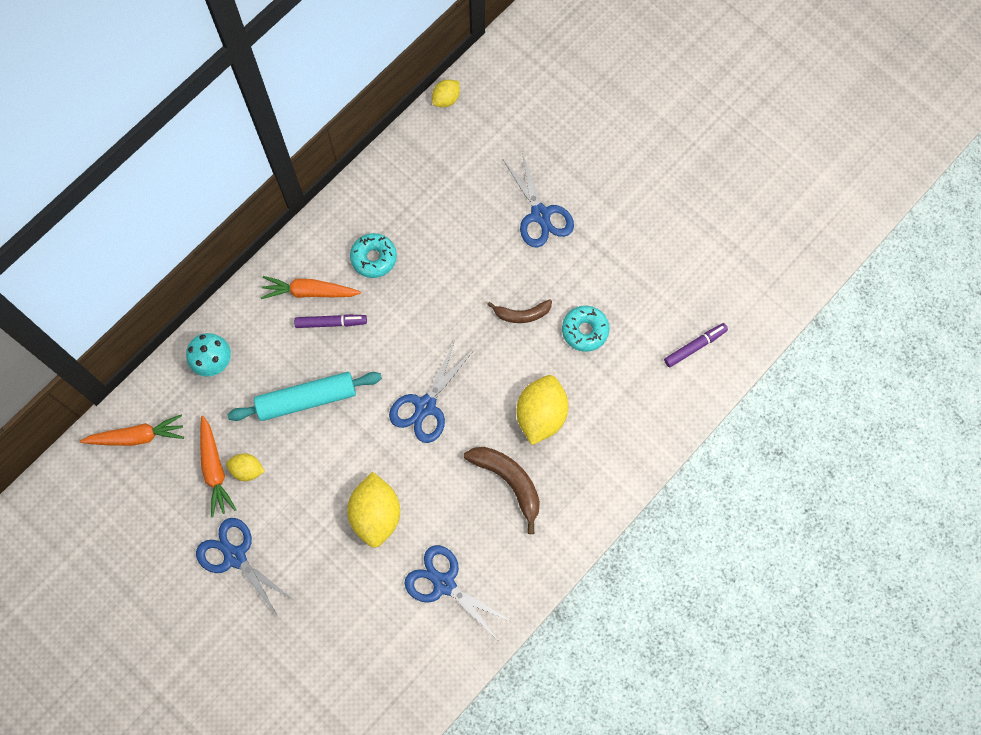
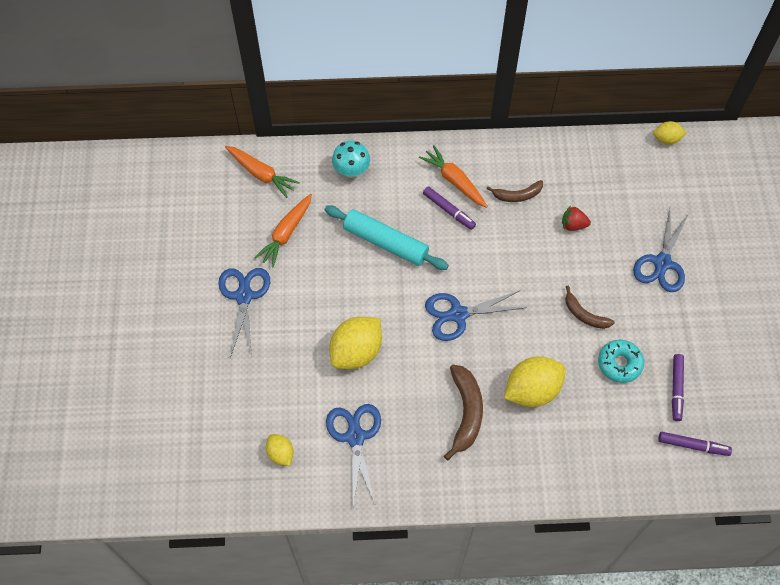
camera: 45 degrees right, 10 degrees down
(247, 470) = (305, 251): yellow lemon -> yellow lemon (280, 453)
(374, 258) = (517, 195): turquoise donut -> brown banana
(443, 244) = (573, 225): none -> red strawberry
(643, 312) = (676, 389): none -> purple marker

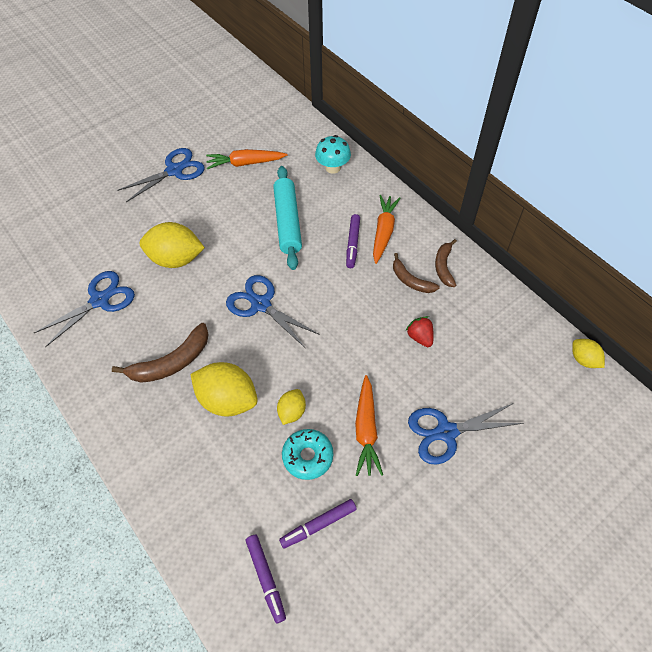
camera: 55 degrees right, 5 degrees down
(261, 174) = (283, 124): orange carrot -> orange carrot (366, 430)
(280, 453) = (56, 263): yellow lemon -> yellow lemon (292, 412)
(584, 314) = (336, 398): brown banana -> brown banana (444, 266)

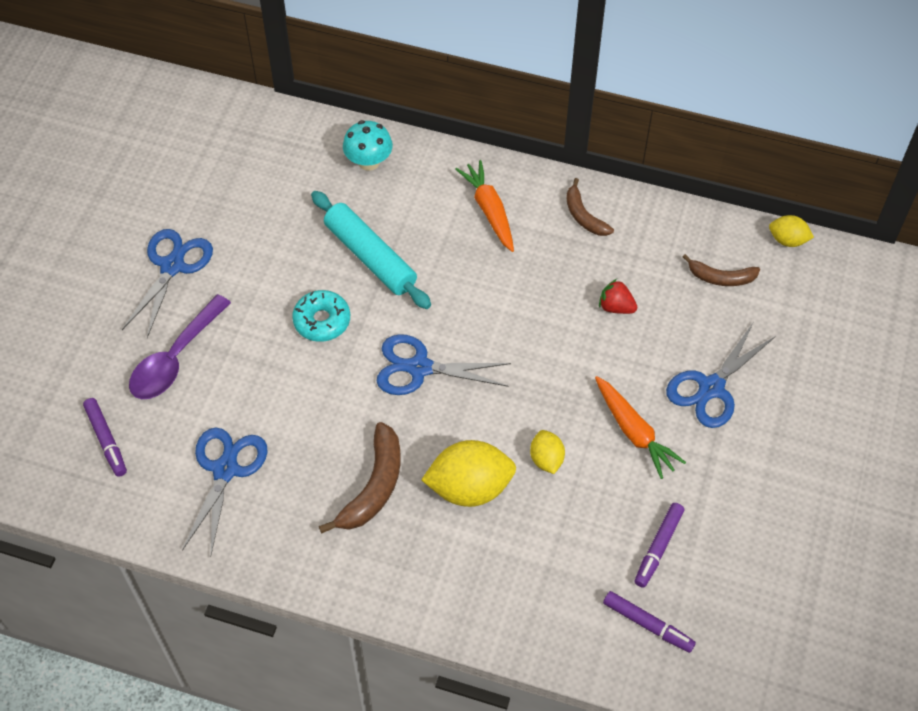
camera: 35 degrees left, 0 degrees up
(131, 221) = (175, 358): none -> purple spoon
(176, 259) = (274, 372): yellow lemon -> none
(245, 163) = (256, 210): orange carrot -> none
(307, 456) = (597, 492): turquoise donut -> turquoise donut (322, 321)
(352, 244) = (466, 243): purple marker -> purple marker (106, 440)
(411, 280) = (560, 250): brown banana -> brown banana (721, 277)

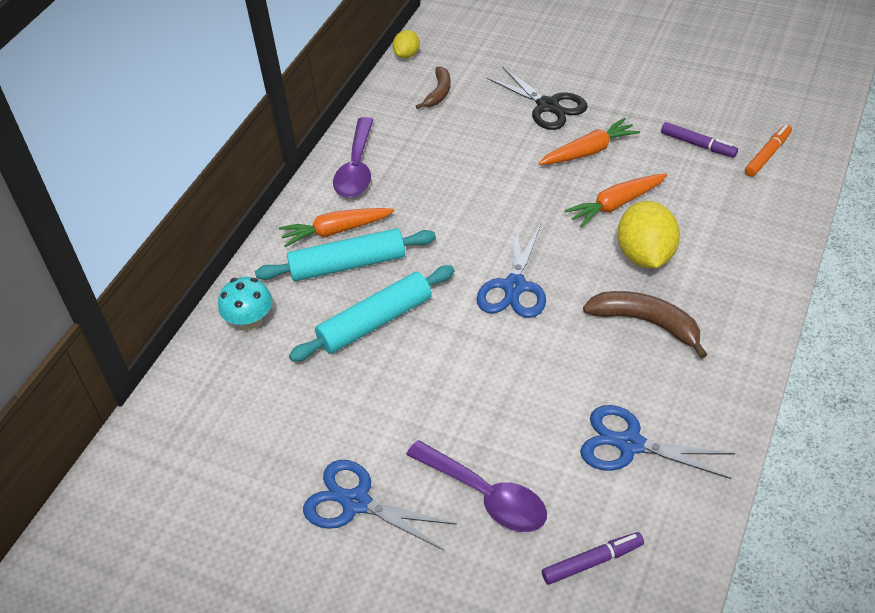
camera: 80 degrees left, 10 degrees down
(322, 321) = (450, 362): turquoise donut -> none
(444, 226) = (347, 264): none -> turquoise rolling pin
(546, 459) = (616, 205): yellow lemon -> orange carrot
(584, 216) = (357, 168): brown banana -> purple spoon
(616, 307) = (460, 154): red strawberry -> none
(647, 625) = (767, 155): purple marker -> orange marker
(711, 388) = (548, 106): blue scissors -> black scissors

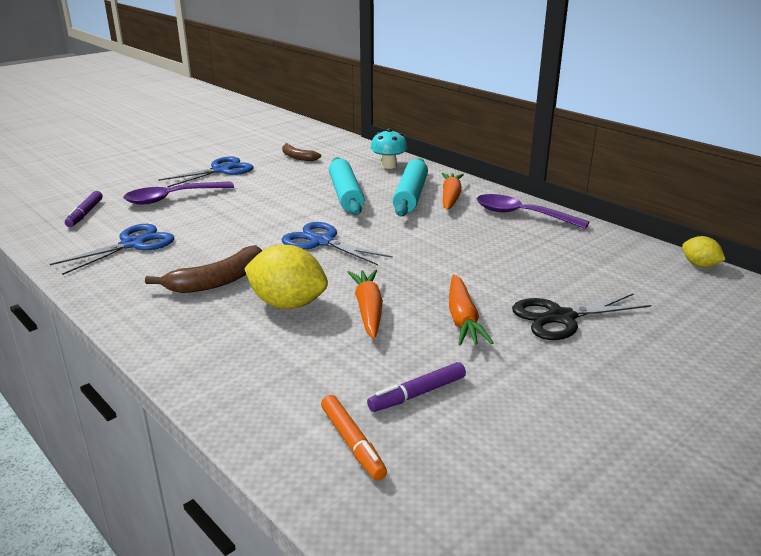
camera: 110 degrees right, 20 degrees down
(439, 93) = (618, 267): brown banana -> brown banana (297, 157)

